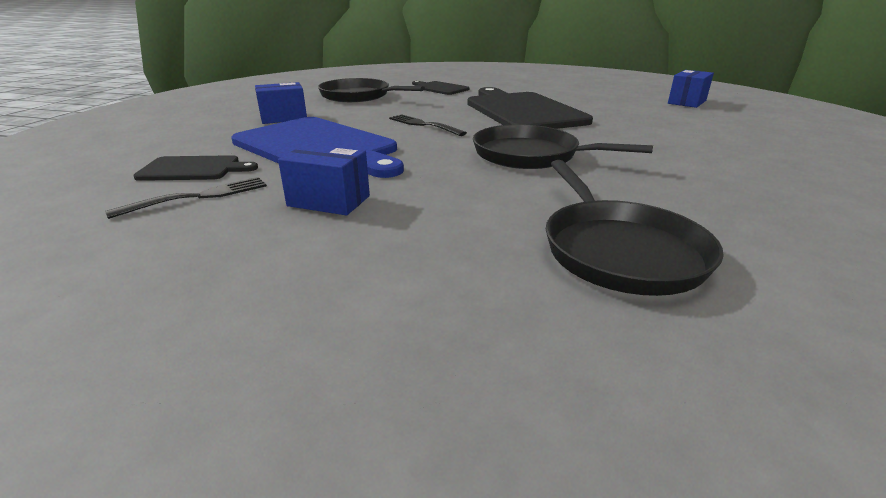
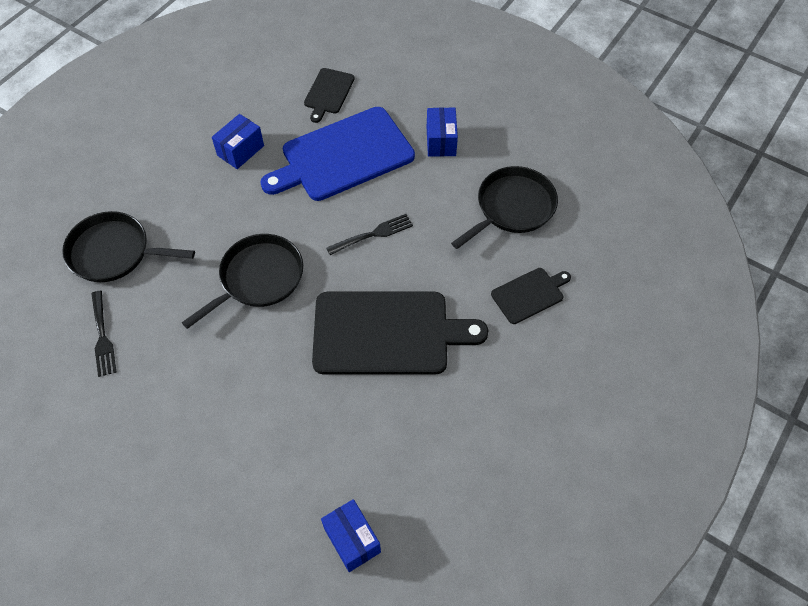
camera: 110 degrees right, 30 degrees up
(197, 197) = (278, 97): black fork -> black fork (102, 336)

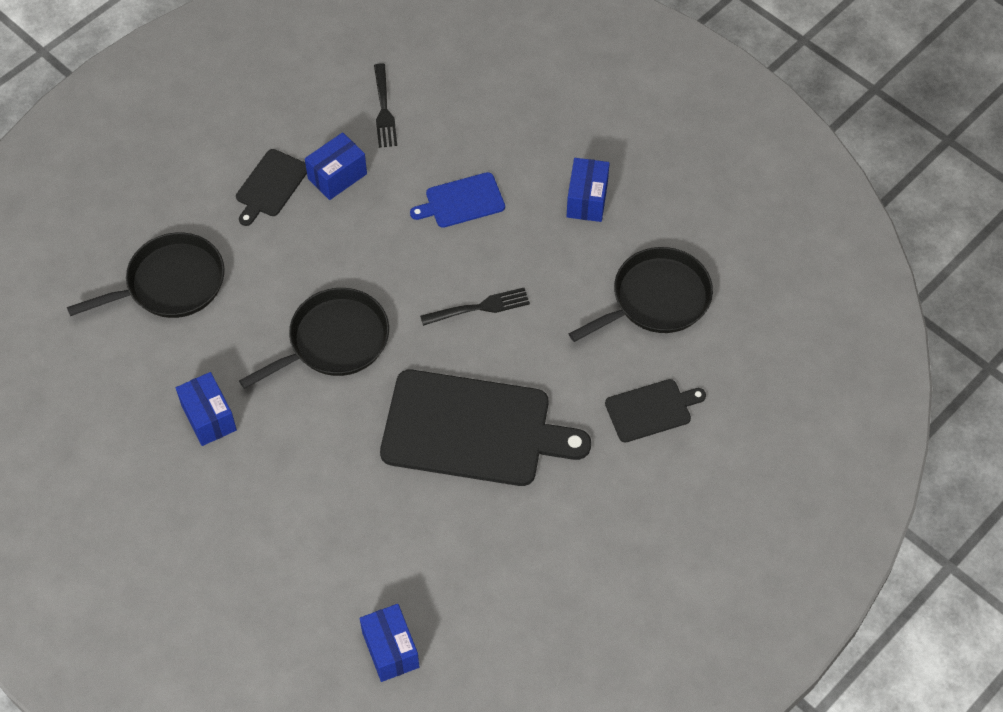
camera: 10 degrees right, 0 degrees up
(102, 336) = (146, 381): black fork -> black fork (383, 109)
(114, 252) = (170, 283): black pan -> black pan turned 135 degrees clockwise
(160, 358) = (209, 418): none -> blue box
(328, 93) = (458, 114): black cutting board -> black cutting board (270, 185)
(343, 155) = (462, 201): blue cutting board -> blue cutting board, size x0.49

